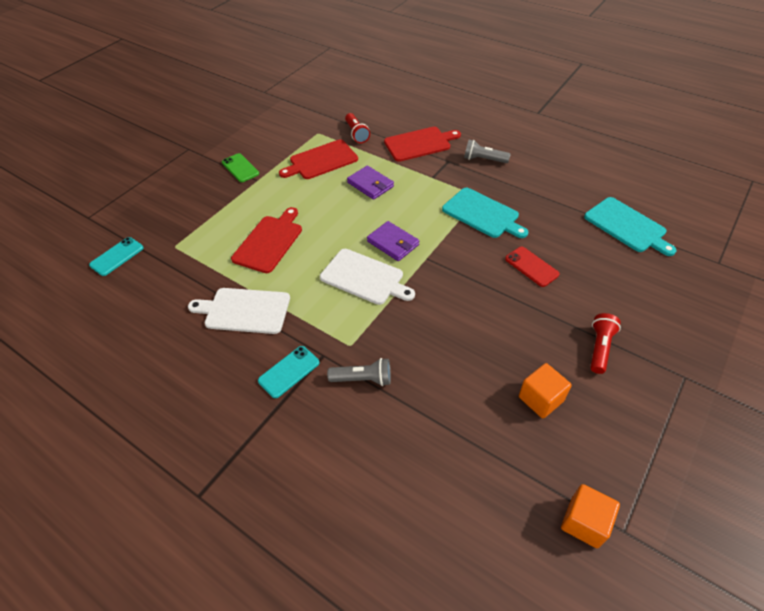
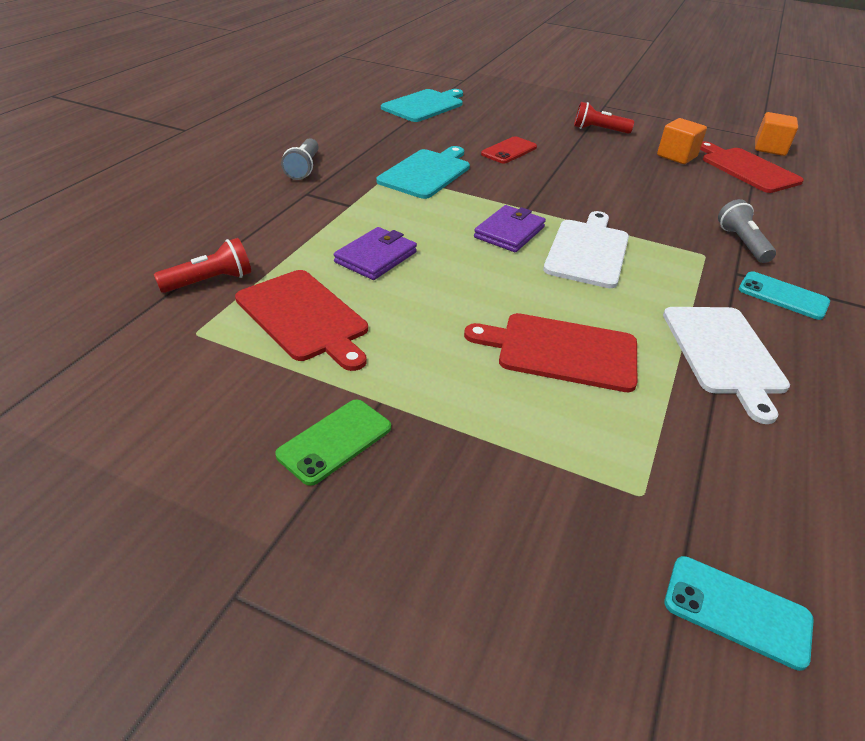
camera: 105 degrees left, 10 degrees down
(419, 144) = (255, 216): red cutting board -> red cutting board (747, 169)

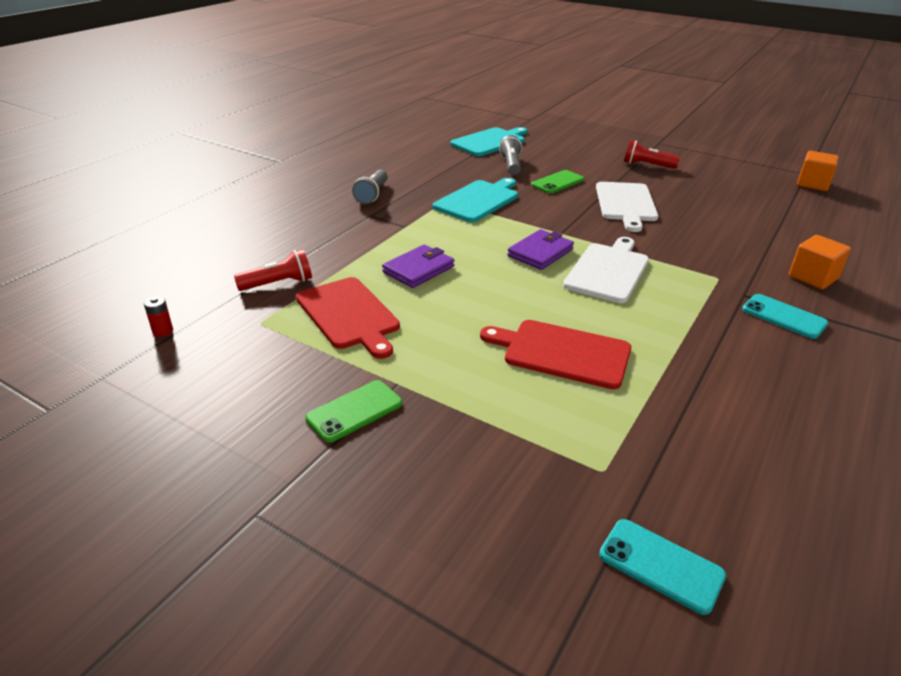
camera: 10 degrees right, 5 degrees down
(70, 351) = (163, 331): none -> red battery
(509, 151) = (557, 182): red phone -> green phone
(676, 156) = (716, 190): orange cube -> orange cube (813, 277)
(724, 353) = (711, 363): white cutting board -> white cutting board (626, 204)
(742, 243) = (758, 269): grey flashlight -> grey flashlight (511, 165)
(747, 169) = (784, 202): red cutting board -> none

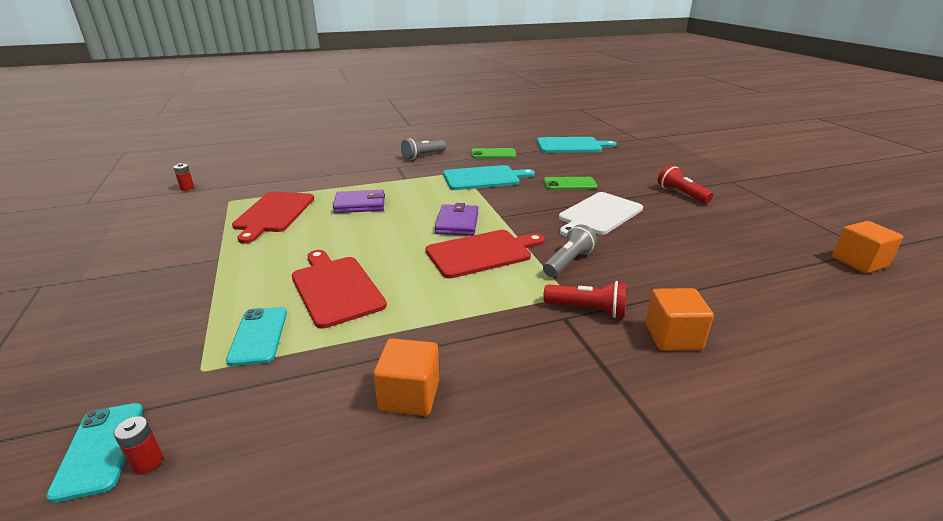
camera: 40 degrees right, 5 degrees down
(278, 284) = (277, 185): red flashlight -> red flashlight (587, 309)
(354, 411) = (172, 262): green phone -> green phone (493, 154)
(511, 165) = (556, 163): grey flashlight -> grey flashlight (568, 262)
(540, 253) = (457, 223): purple wallet -> purple wallet turned 75 degrees counterclockwise
(608, 271) = (482, 253): white cutting board -> red cutting board
(708, 545) = (147, 462): none -> red battery
(761, 395) = (409, 395): none -> orange cube
(784, 316) = (566, 352): turquoise phone -> turquoise phone (258, 336)

